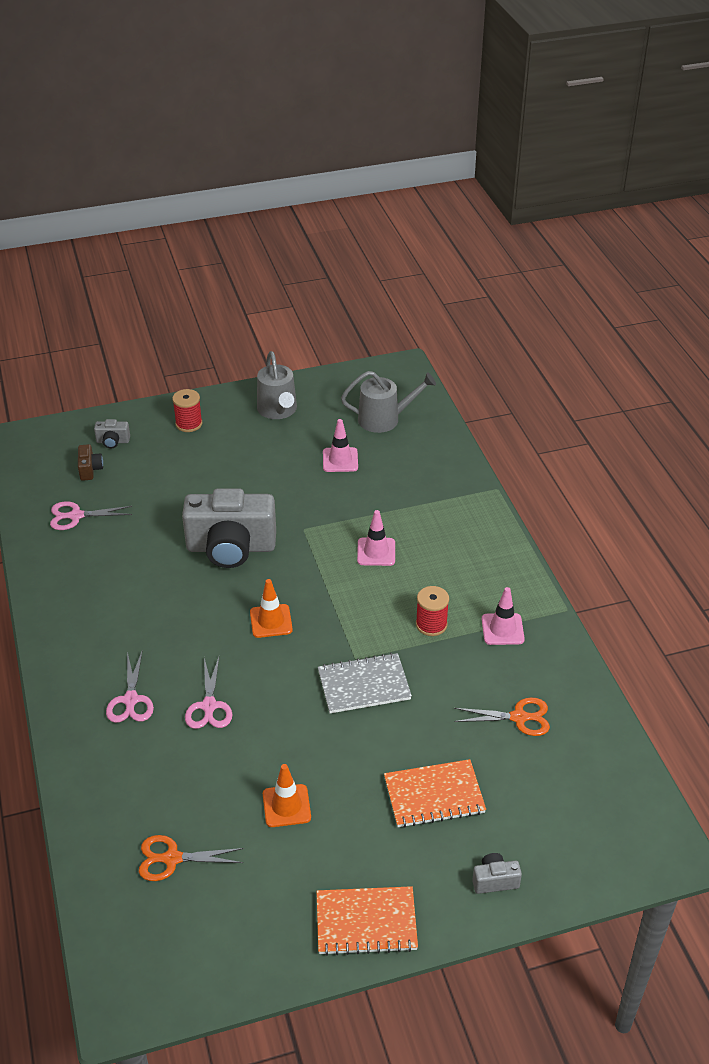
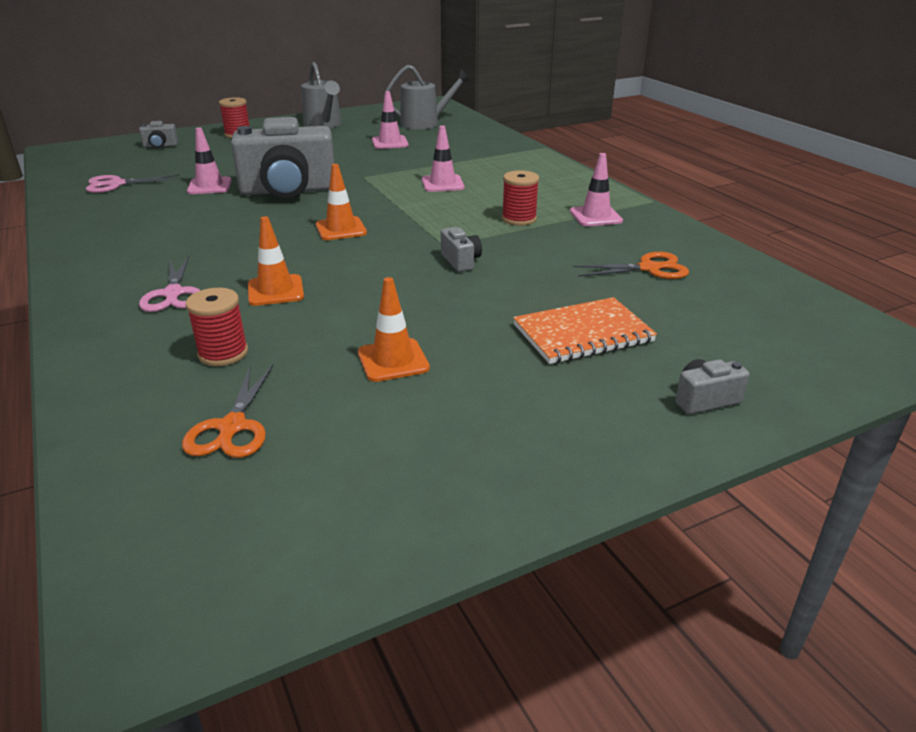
camera: 10 degrees left, 10 degrees down
(90, 469) = (135, 160): brown camera -> none
(160, 530) = (209, 186): none -> pink traffic cone
(167, 780) = (223, 353): none -> red spool
(171, 858) = (232, 428): orange scissors -> orange scissors turned 75 degrees counterclockwise
(209, 707) = (275, 291): pink scissors -> orange traffic cone
(364, 685) = (461, 261): grey notebook -> grey camera
(366, 922) = (546, 463): orange notebook -> none

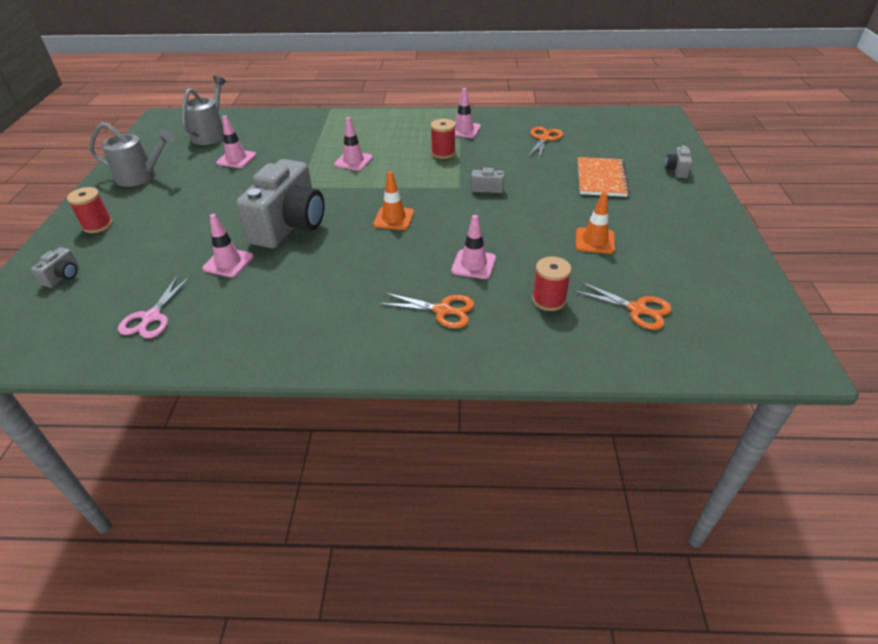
camera: 60 degrees left, 10 degrees up
(173, 294) = (443, 310): pink scissors -> orange scissors
(275, 291) = (473, 264): orange traffic cone -> pink traffic cone

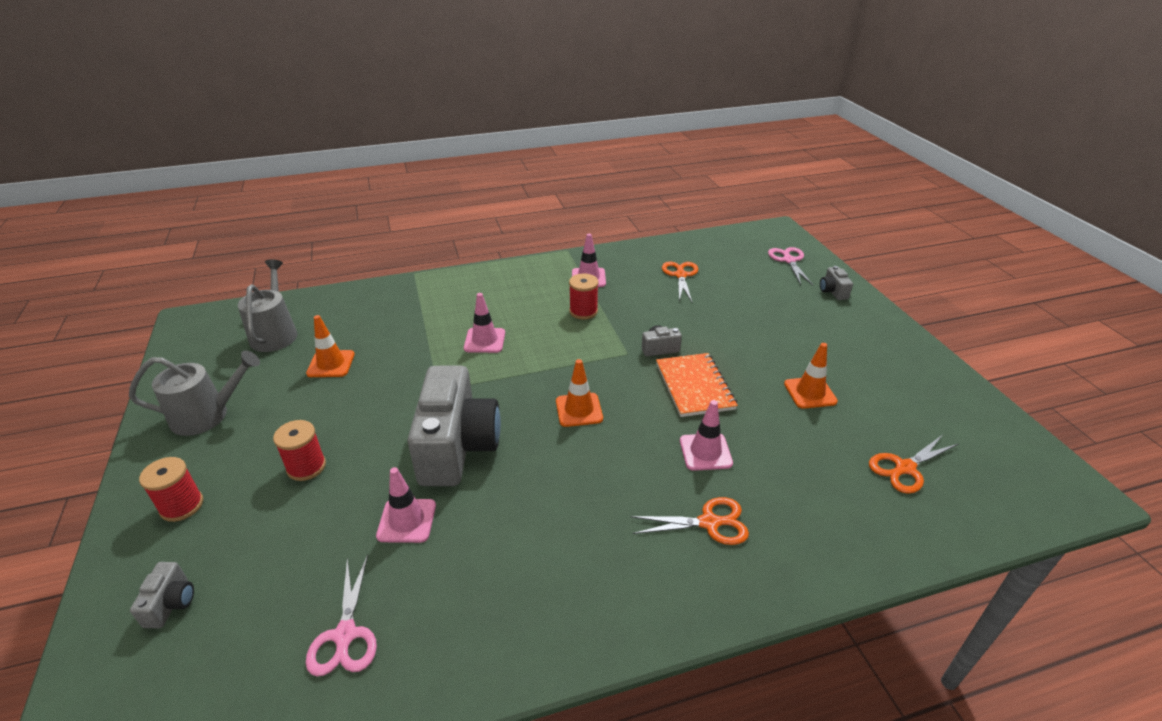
camera: 20 degrees left, 5 degrees down
(236, 159) = (331, 364): pink traffic cone -> orange traffic cone
(548, 300) = (811, 479): red spool -> red spool (306, 467)
(601, 179) = (768, 315): orange notebook -> orange notebook (694, 386)
(638, 309) = (904, 468): orange scissors -> orange scissors turned 135 degrees clockwise
(653, 140) = (788, 260): none -> pink scissors

